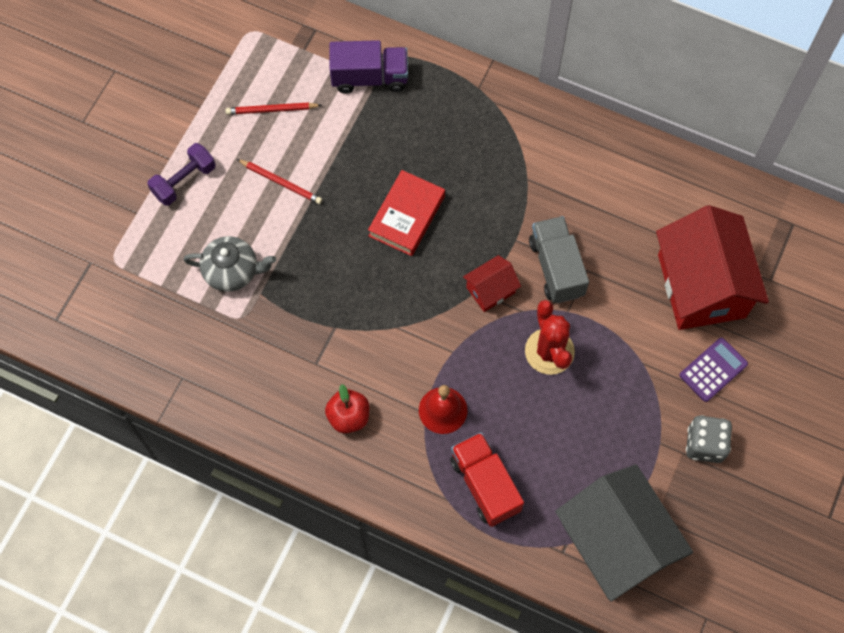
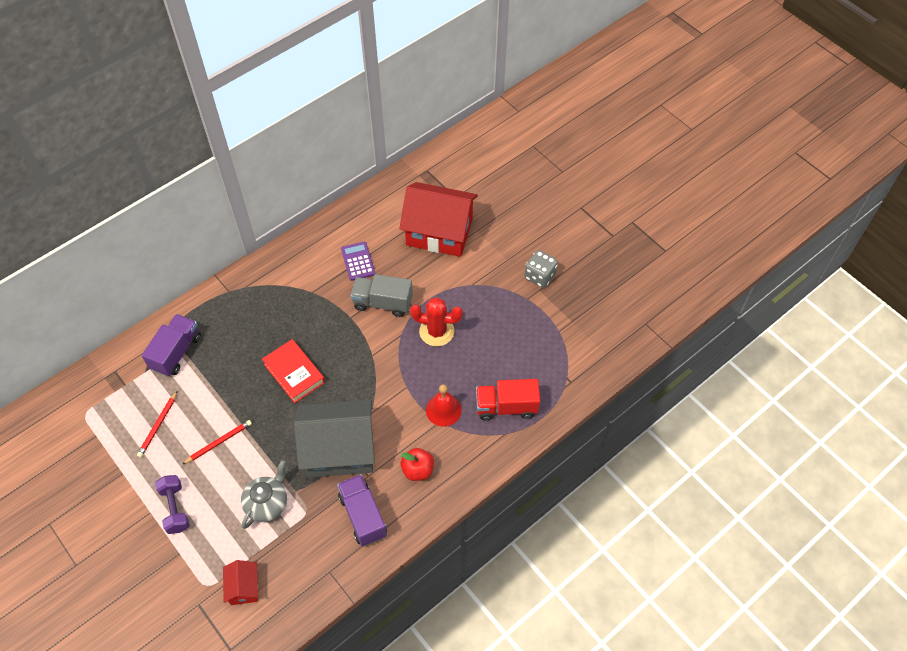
camera: 65 degrees left, 10 degrees down
(263, 382) = (363, 516): none -> purple truck
(490, 290) = (376, 346): red house -> red house (244, 587)
(616, 542) = (578, 350): grey house -> grey house (339, 450)
(713, 370) = (495, 251): purple calculator -> purple calculator (358, 261)

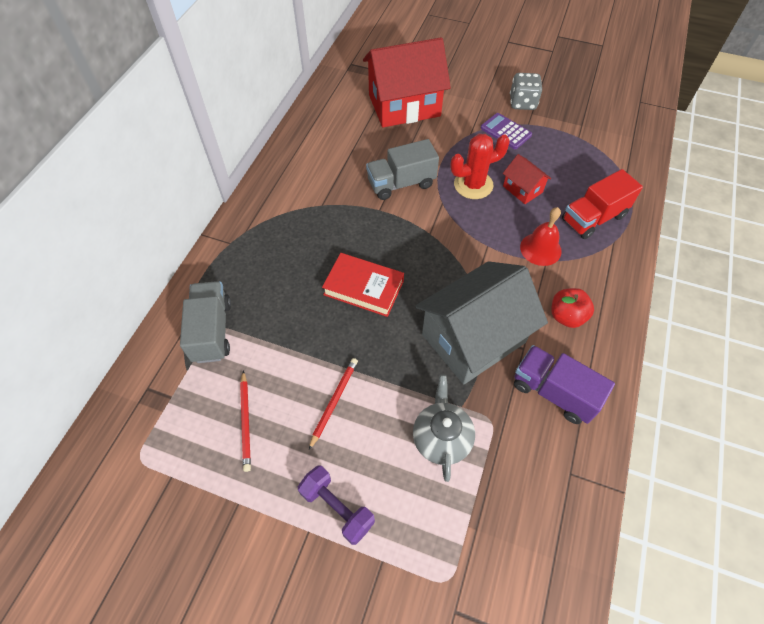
camera: 30 degrees left, 0 degrees up
(176, 352) = (212, 331): purple truck -> grey truck
(244, 587) = (492, 554): red house -> red house (522, 189)
(358, 261) = (347, 159): purple calculator -> purple calculator (506, 131)

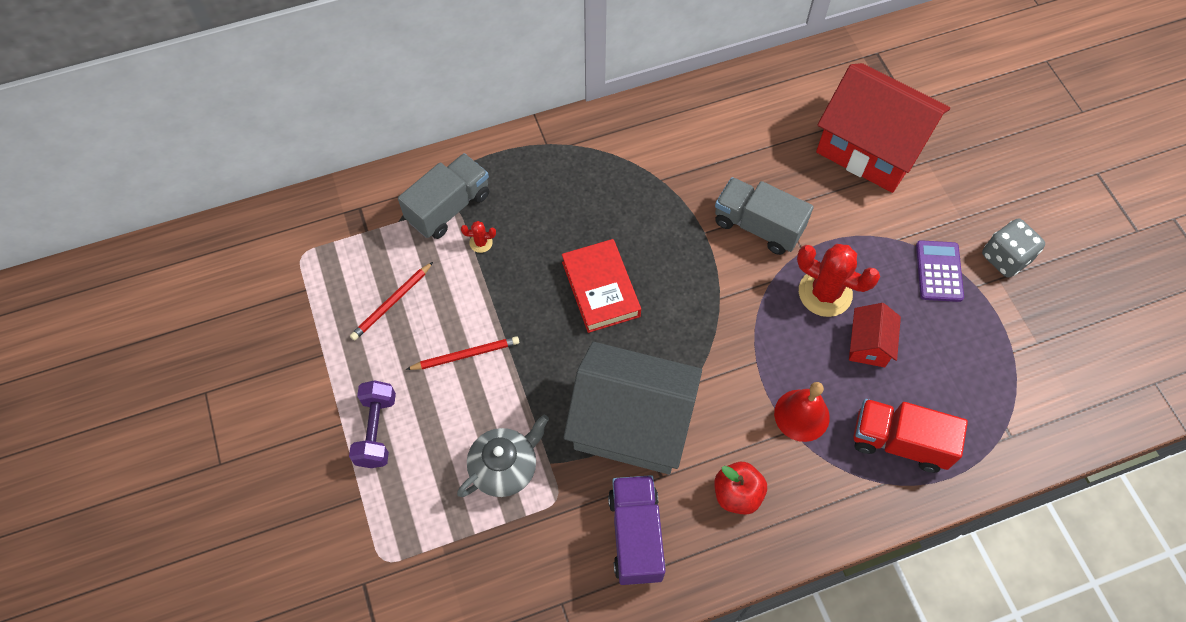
camera: 50 degrees right, 5 degrees up
(259, 331) = (481, 243): none -> red cactus

